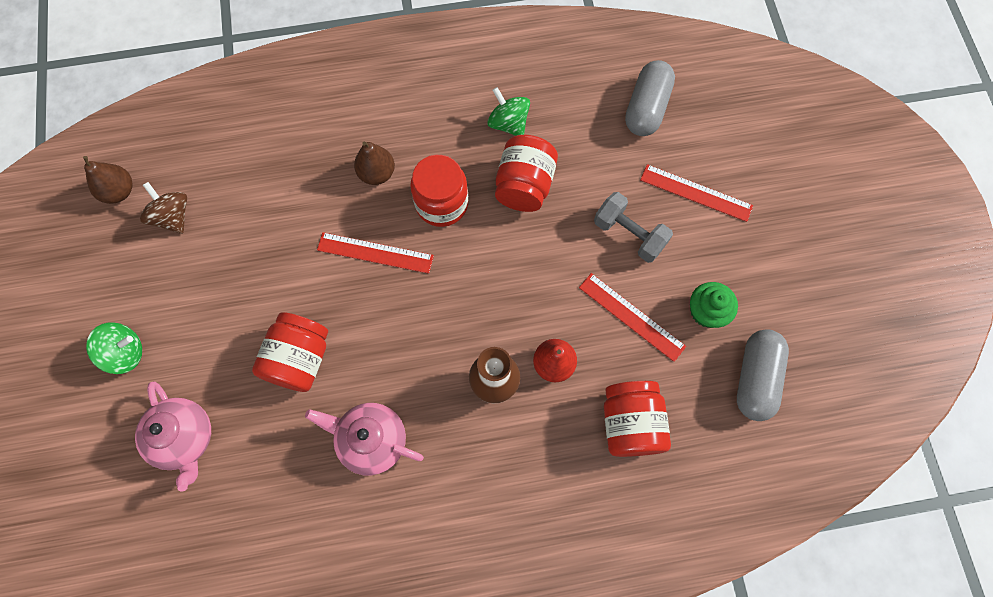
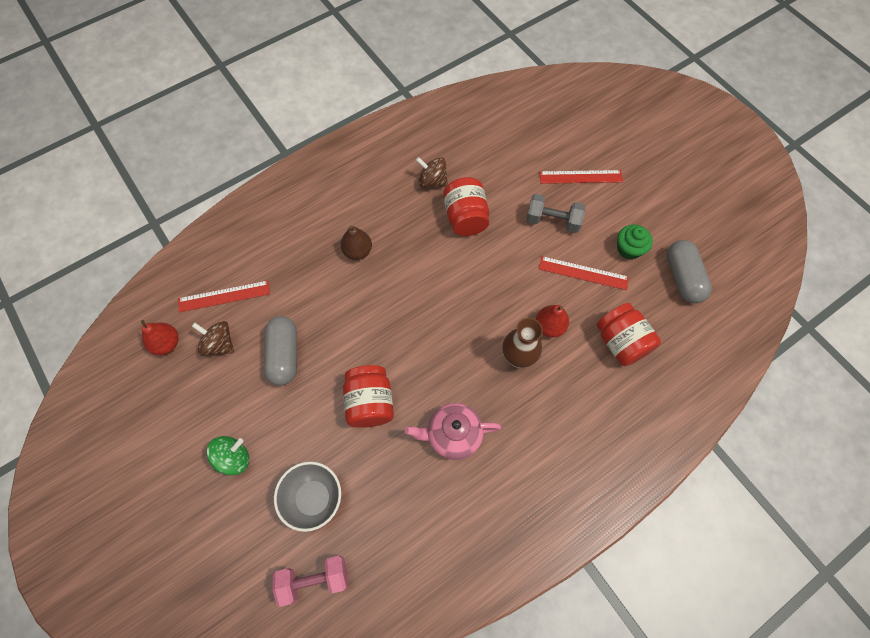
camera: 25 degrees left, 5 degrees down
(119, 191) = (167, 343): brown pear -> red pear
(142, 527) = (314, 579): none -> pink dumbbell
(185, 438) = (313, 498): pink teapot -> grey bowl
(375, 252) = (385, 305): red ruler -> red ruler (224, 296)
(442, 204) = (415, 253): red jar -> none
(508, 123) = (432, 181): green spinning top -> brown spinning top
(646, 108) = (519, 136): grey capsule -> grey capsule (284, 355)

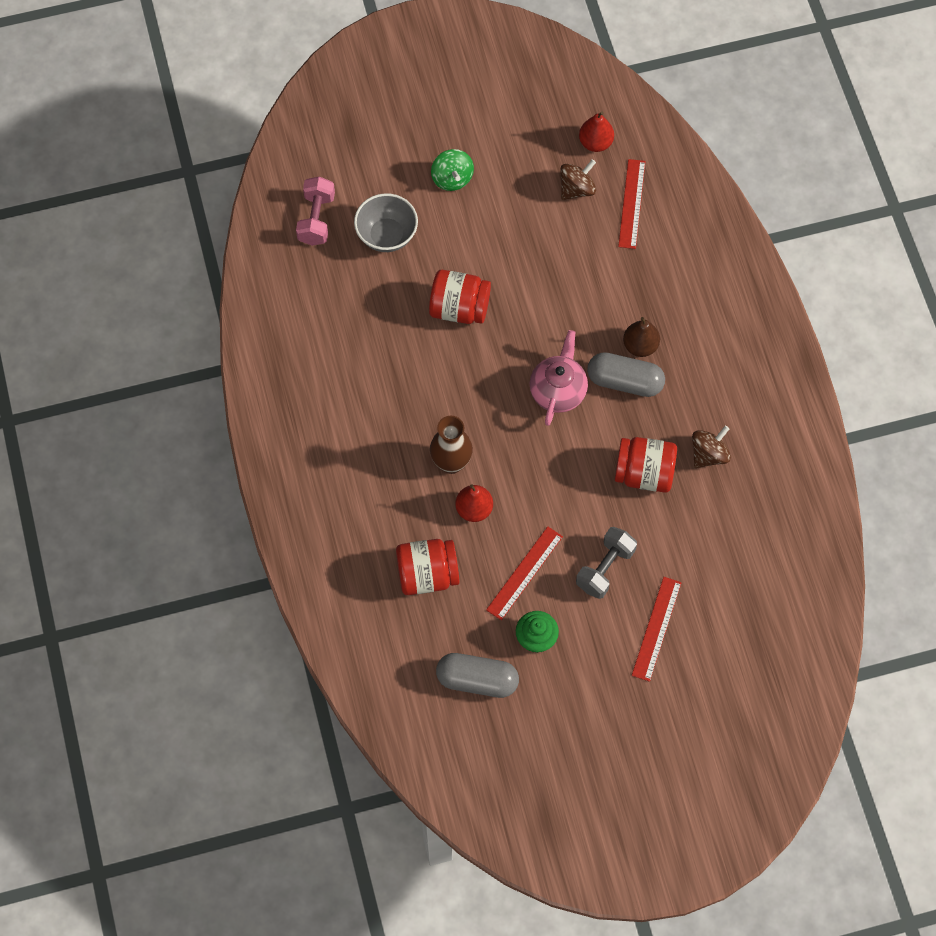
camera: 110 degrees right, 0 degrees up
(284, 355) = (541, 244): grey capsule -> grey capsule (625, 381)
(453, 435) = (396, 372): pink teapot -> pink teapot (558, 391)

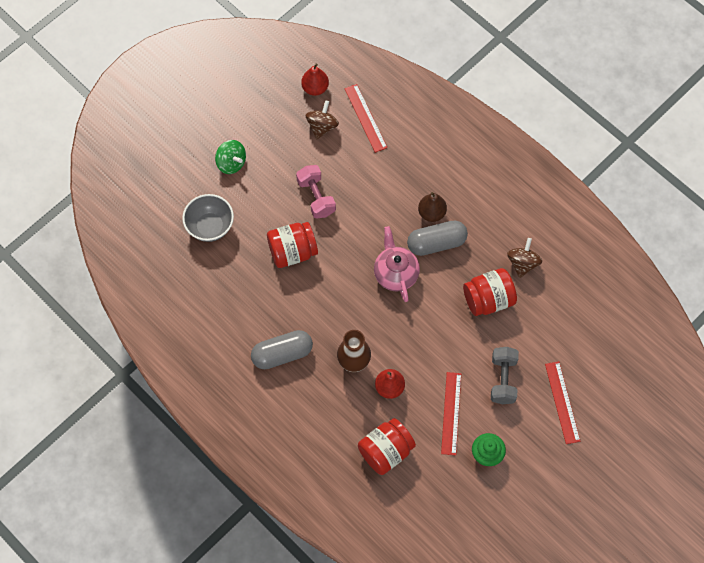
camera: 30 degrees left, 0 degrees up
(316, 219) = (152, 241): pink dumbbell -> pink dumbbell (316, 197)
(477, 680) = (465, 506): grey capsule -> grey capsule (282, 354)

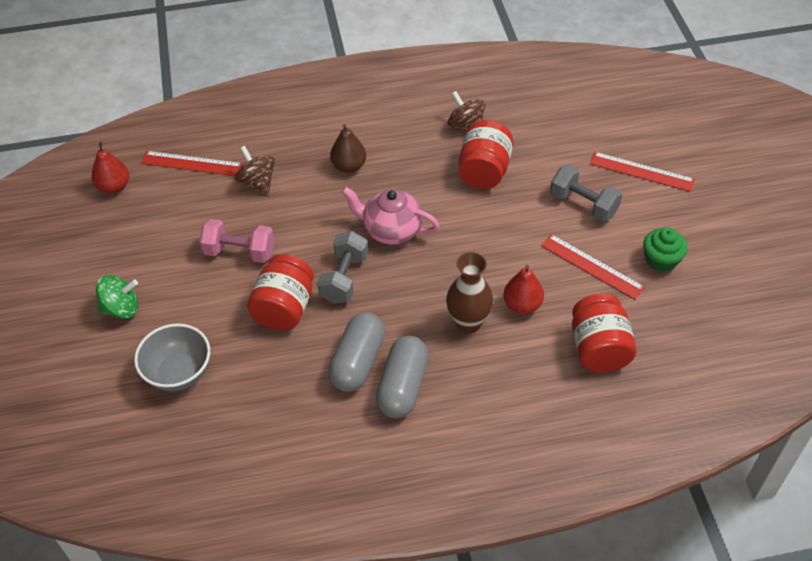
camera: 55 degrees left, 15 degrees down
(322, 126) = (163, 204): brown spinning top -> brown spinning top (257, 182)
(338, 271) = (344, 278): none -> grey dumbbell
(436, 243) = (386, 179): grey capsule -> grey capsule (358, 362)

